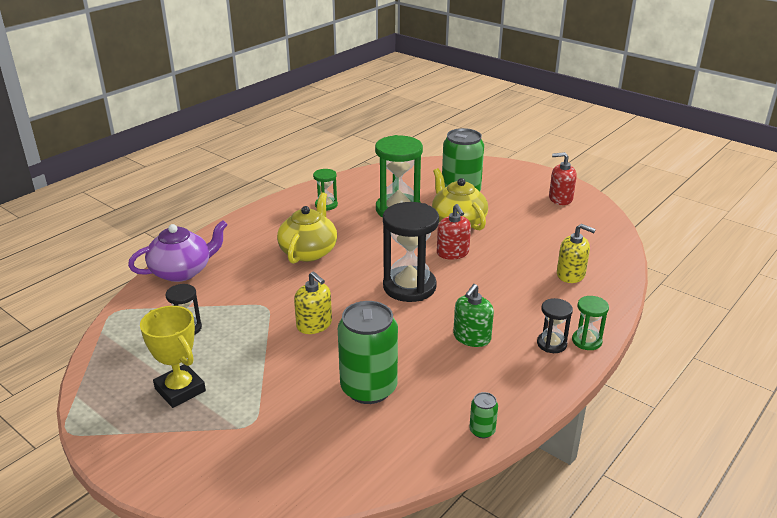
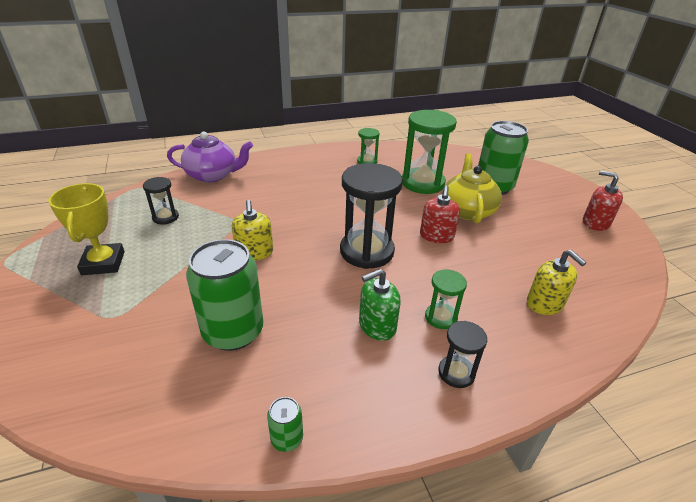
camera: 30 degrees right, 5 degrees up
(309, 251) = (315, 192): yellow teapot -> none
(586, 341) = (501, 389): green hourglass -> green hourglass (441, 317)

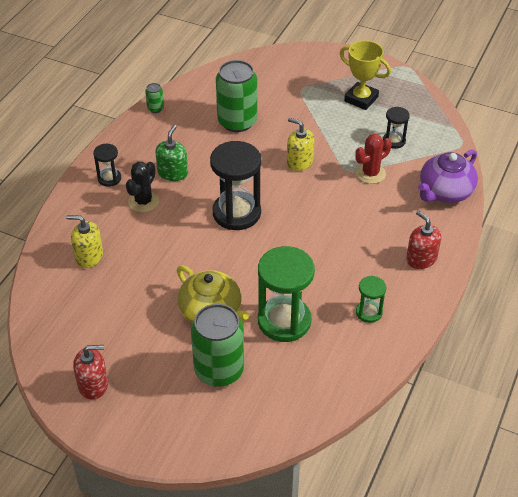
camera: 135 degrees right, 10 degrees up
(227, 211) = (370, 173): none -> red cactus
(436, 236) = (207, 263): red soap dispenser -> red soap dispenser (421, 258)
(441, 317) = (143, 201): green hourglass -> black cactus

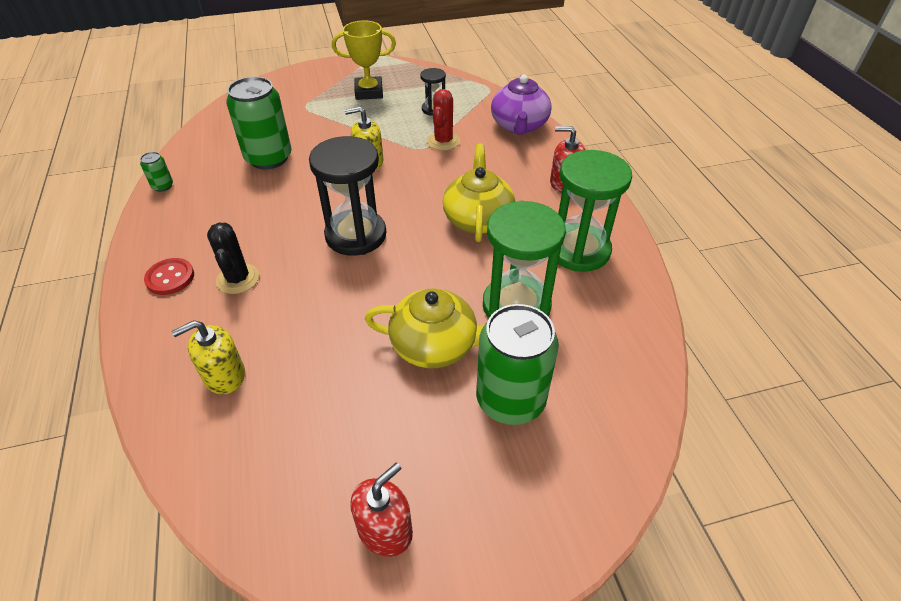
camera: 40 degrees left, 0 degrees up
(109, 178) = (170, 278): black hourglass -> red button
(172, 173) = (244, 234): green soap dispenser -> none
(326, 249) = (478, 219): none -> yellow teapot
(369, 312) = (578, 250): green hourglass -> green hourglass, size x1.99

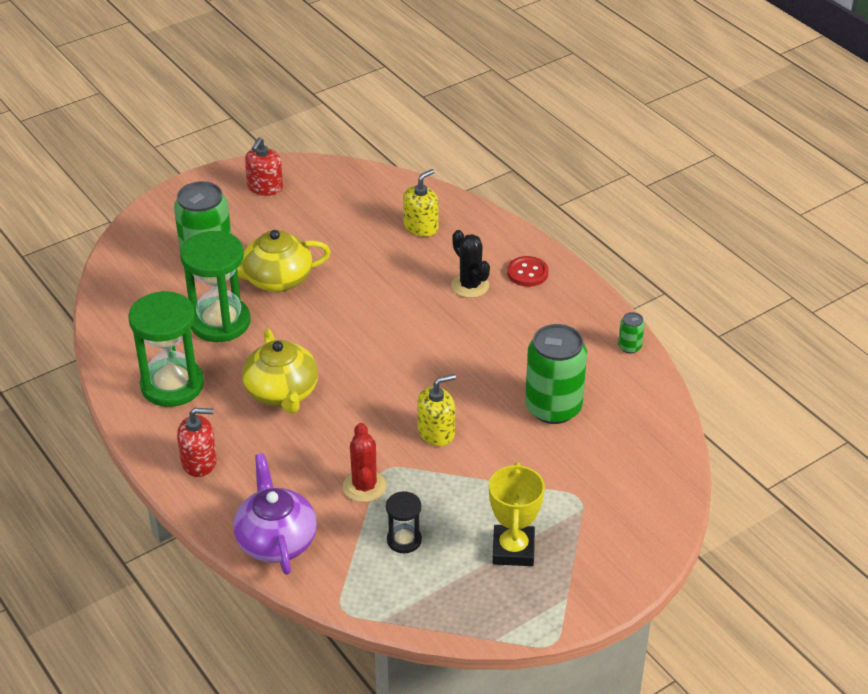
camera: 160 degrees right, 5 degrees down
(356, 235) = (394, 346): black hourglass -> none
(369, 92) = (513, 550): yellow trophy -> yellow trophy turned 60 degrees counterclockwise

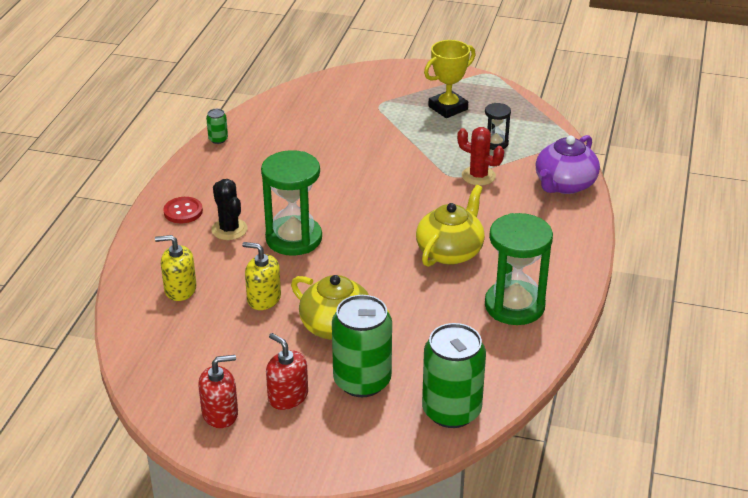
camera: 130 degrees left, 5 degrees down
(199, 462) = (557, 249): red soap dispenser -> red soap dispenser (288, 396)
(220, 322) = (422, 325): green hourglass -> green hourglass (294, 238)
(364, 486) = (478, 176): red cactus -> red cactus turned 75 degrees clockwise
(436, 432) = (396, 173): yellow soap dispenser -> yellow soap dispenser (264, 298)
(470, 286) = (229, 229): black cactus -> black cactus turned 45 degrees counterclockwise
(553, 408) = (315, 142): green can -> green can (451, 411)

